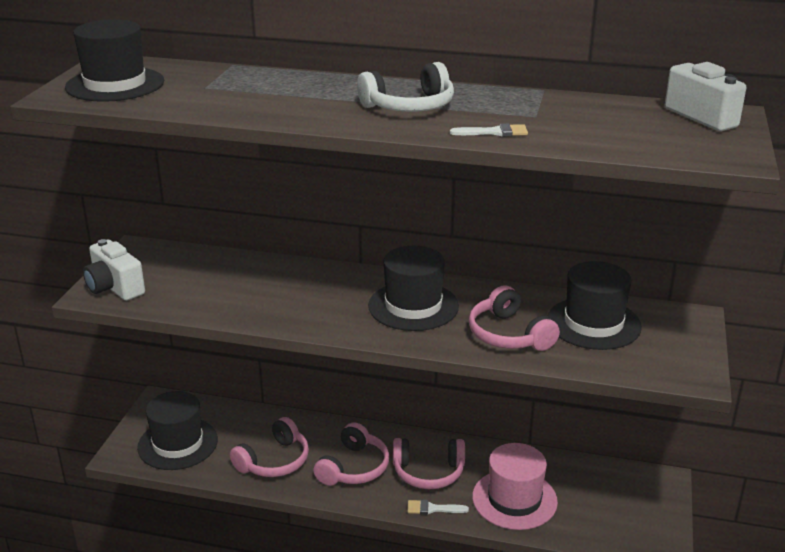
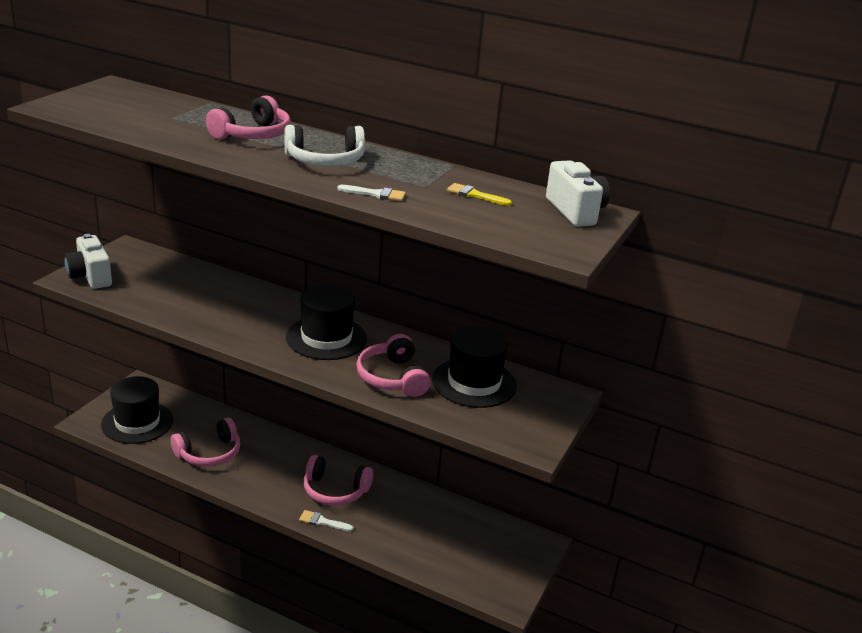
camera: 10 degrees right, 0 degrees up
(115, 84) = (102, 104): black hat -> none
(354, 468) = (273, 473): pink headphones -> pink headphones (253, 135)
(514, 499) = (398, 529): pink hat -> none
(593, 117) = (475, 195): none -> yellow brush

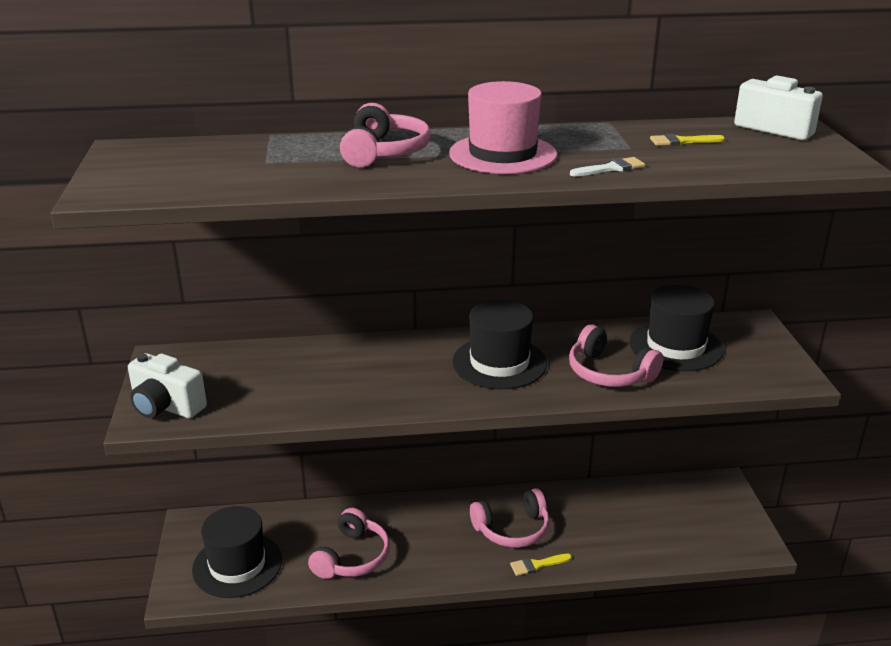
camera: 30 degrees left, 0 degrees up
(322, 522) = (537, 565): white brush -> yellow brush
(325, 161) = (502, 154): white headphones -> pink hat

